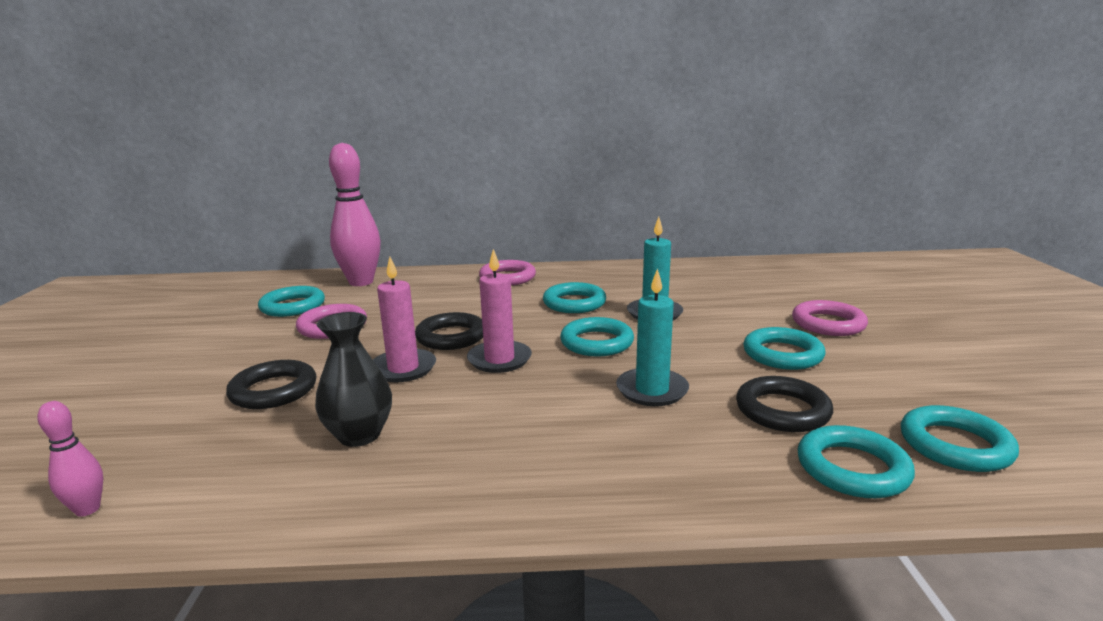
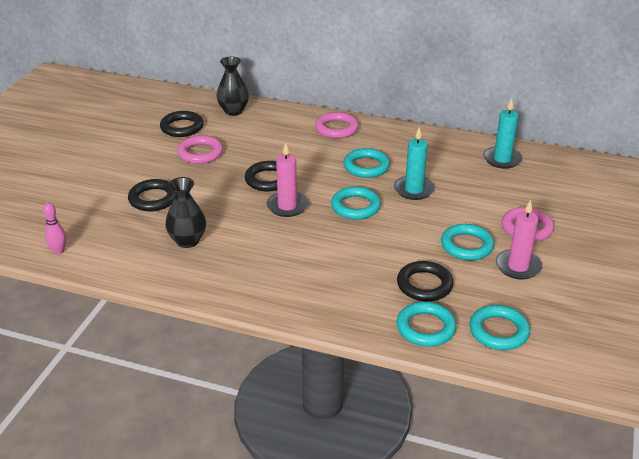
camera: 20 degrees right, 15 degrees up
(293, 306) = (182, 127): turquoise ring -> black ring
(361, 282) = (233, 111): pink bowling pin -> black vase
(403, 368) = (228, 199): pink candle -> pink candle (518, 266)
(652, 390) = (361, 252): turquoise candle -> turquoise candle (502, 159)

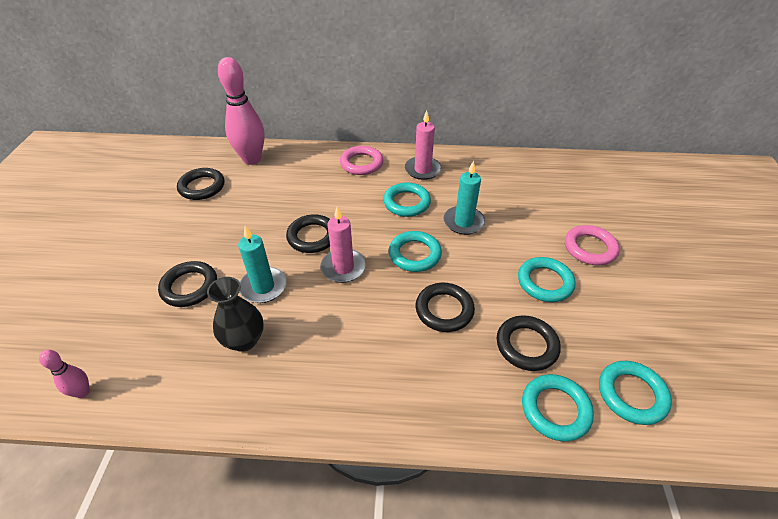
camera: 15 degrees left, 10 degrees up
(200, 153) = (230, 216): pink ring -> none
(233, 111) = (252, 159): black vase -> pink bowling pin
(363, 249) = (444, 310): none -> black ring
(502, 159) = (529, 172): turquoise candle -> turquoise candle (263, 287)
(518, 266) = (606, 298): pink candle -> pink candle (422, 170)

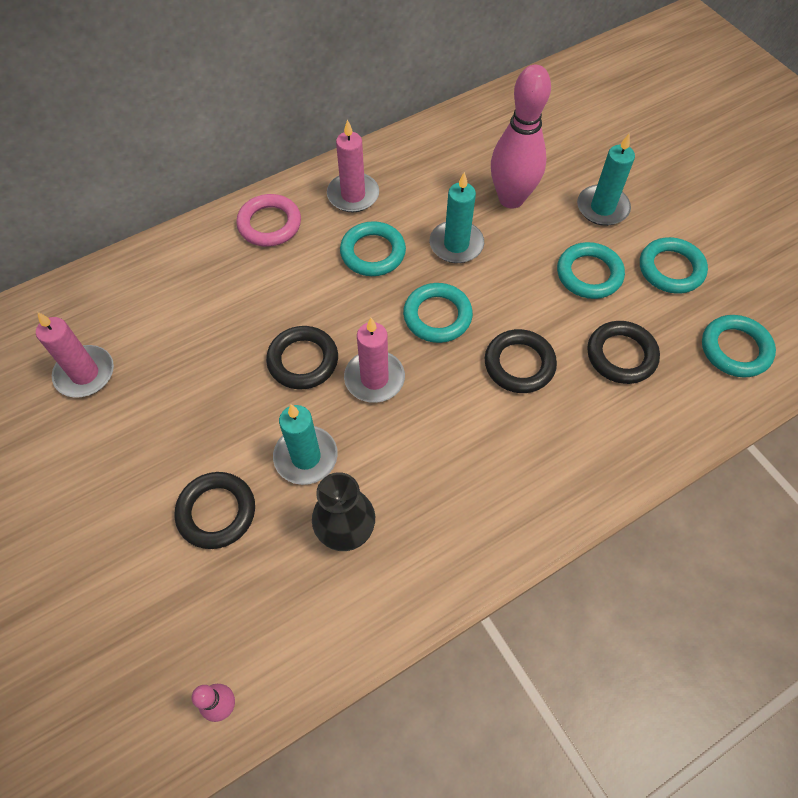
camera: 35 degrees left, 15 degrees up
(202, 187) = (85, 373): black ring -> pink candle
(252, 159) = (113, 294): pink bowling pin -> pink bowling pin (511, 199)
(555, 409) = (687, 404): turquoise ring -> turquoise ring (671, 269)
(590, 248) = (602, 208): pink ring -> turquoise candle

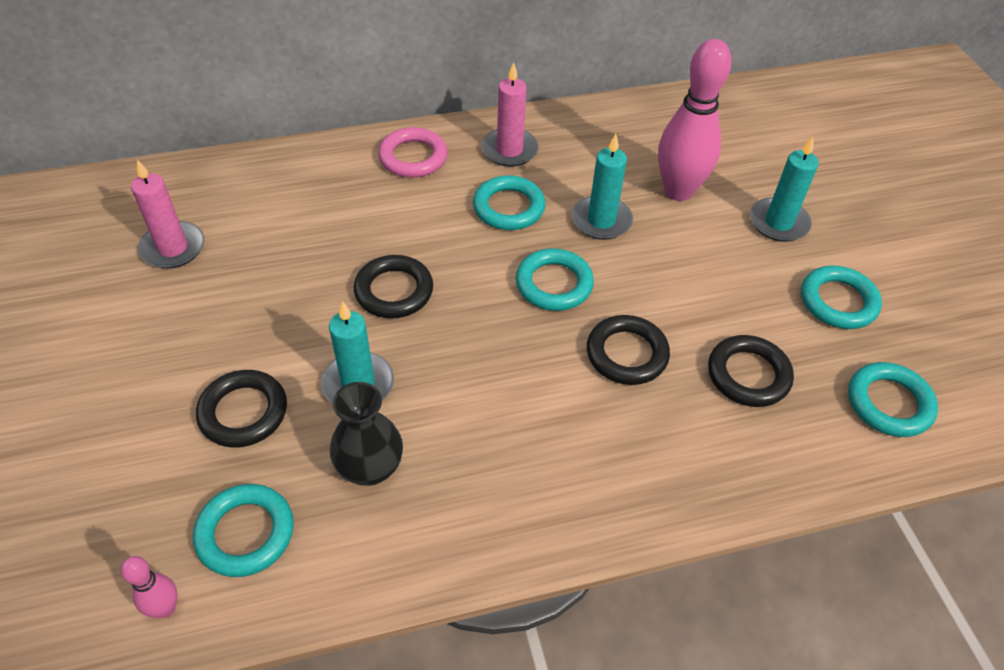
camera: 15 degrees right, 10 degrees down
(374, 378) = (462, 327): pink candle -> none
(589, 274) = (739, 284): turquoise ring -> turquoise ring (245, 533)

